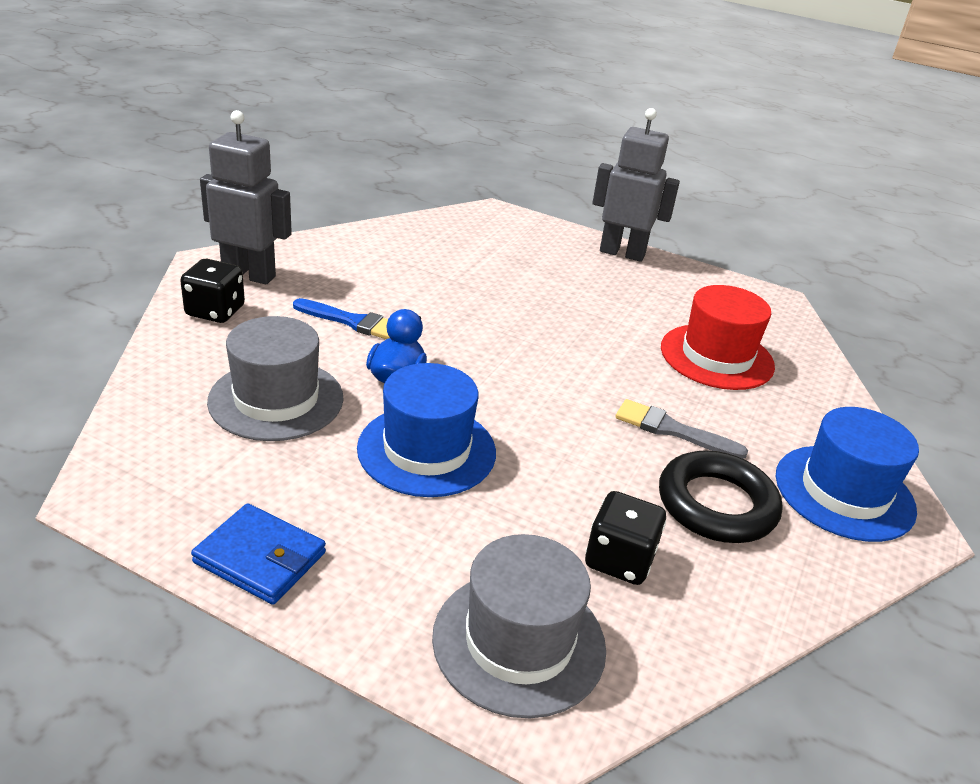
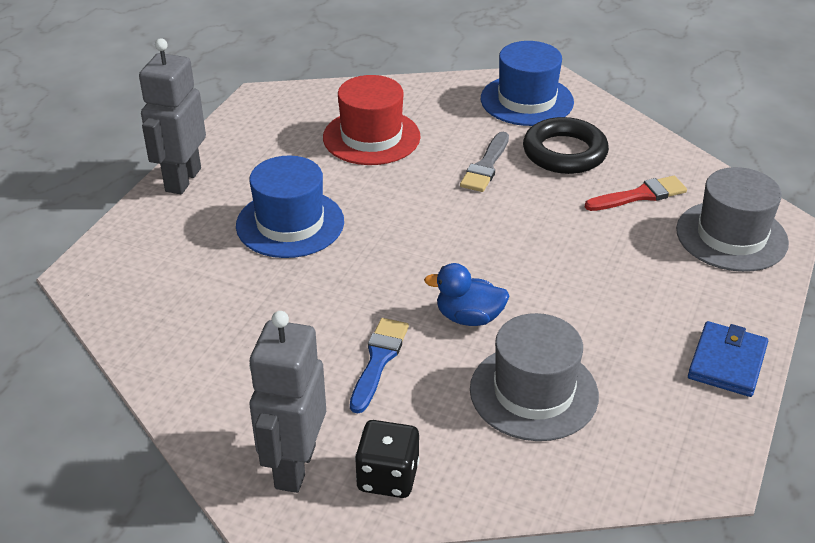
camera: 90 degrees left, 5 degrees up
(426, 450) = (565, 290): blue hat -> blue hat (290, 223)
(619, 560) = (640, 195): black dice -> red brush

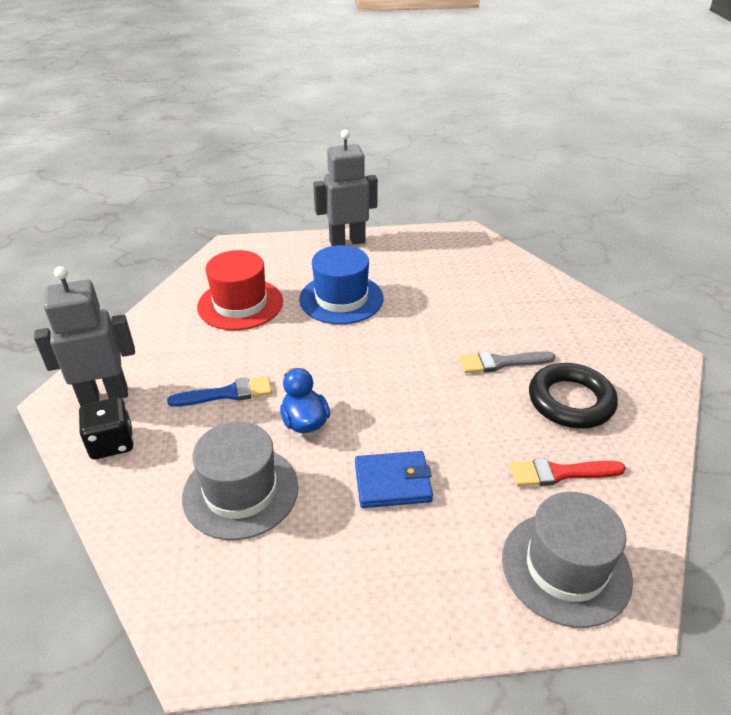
camera: 60 degrees right, 0 degrees up
(371, 137) = (474, 294): red hat -> red hat (240, 304)
(526, 100) = (619, 352): blue hat -> none
(640, 195) = (560, 473): red brush -> red brush turned 135 degrees clockwise
(727, 362) = (363, 623): blue wallet -> blue wallet (392, 482)

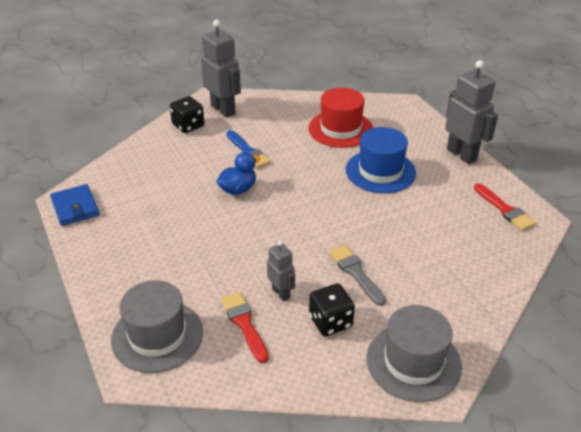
camera: 70 degrees right, 0 degrees up
(240, 491) = (171, 181): grey hat -> grey hat (413, 362)
(392, 482) = (201, 240): blue wallet -> blue wallet (75, 207)
(444, 246) = (504, 209): none -> red brush
(516, 429) = (281, 293): none -> grey robot
(570, 401) = (330, 322): black ring -> black dice

